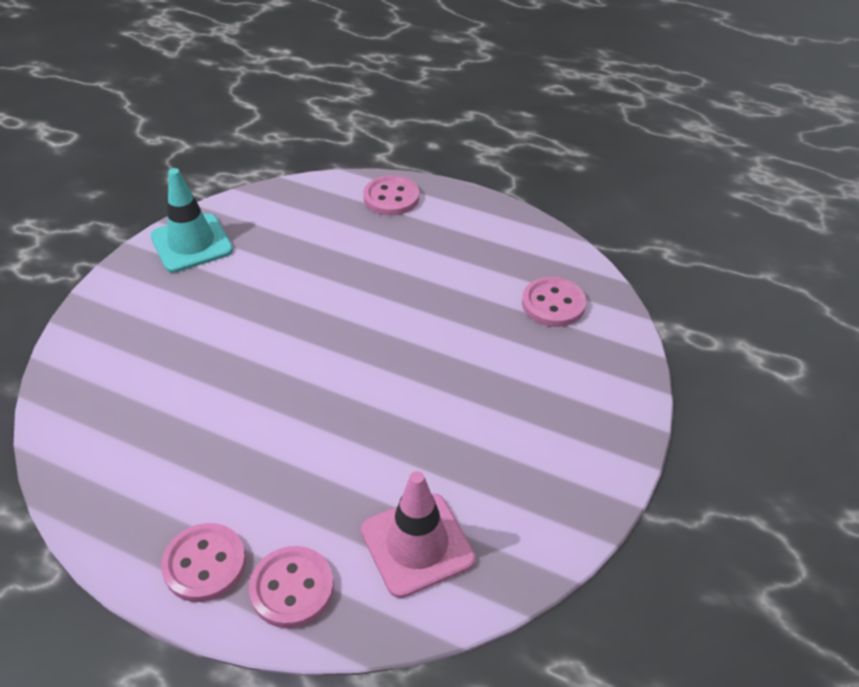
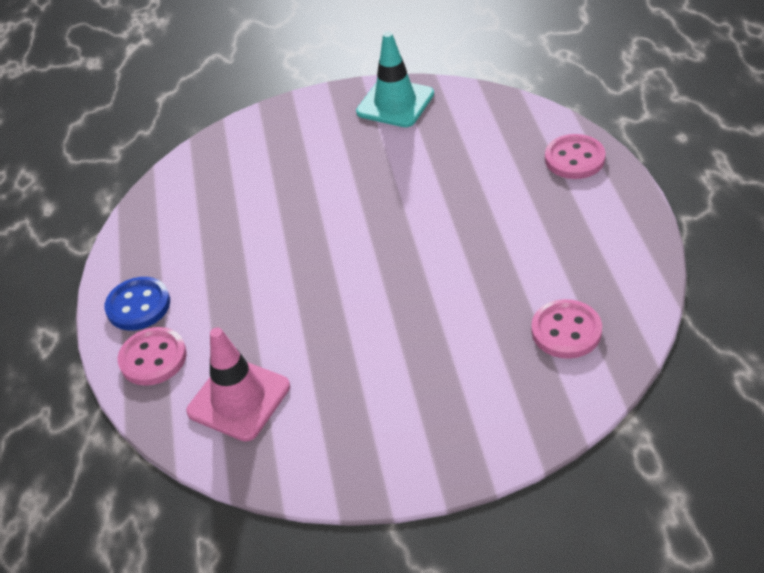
camera: 60 degrees right, 0 degrees up
(205, 564) = (138, 306): pink button -> blue button

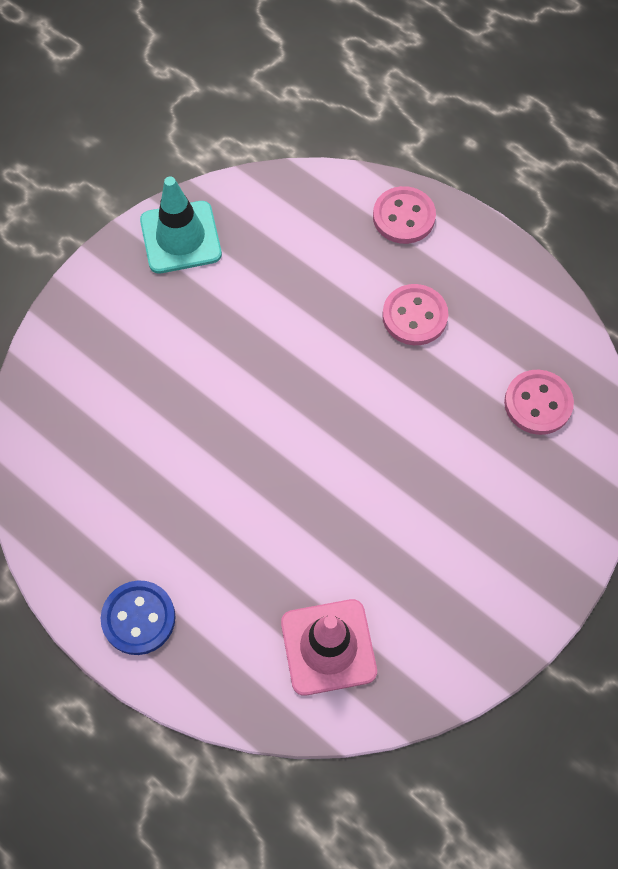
camera: 45 degrees left, 20 degrees up
(153, 358) = (209, 661): pink button -> pink button (414, 316)

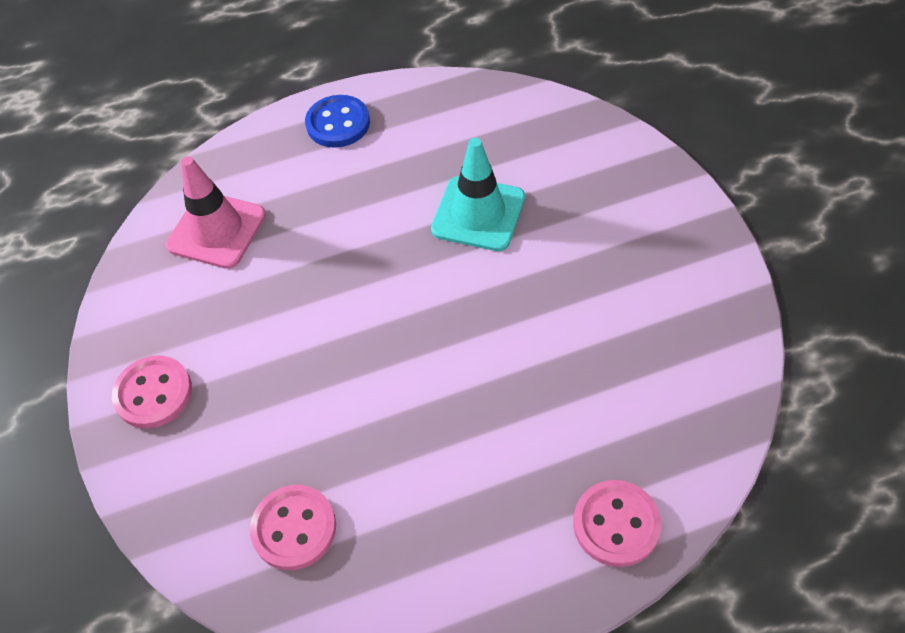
camera: 125 degrees right, 10 degrees down
(180, 237) = (701, 289): turquoise traffic cone -> turquoise traffic cone (478, 214)
(414, 316) = (476, 462): pink button -> pink button (153, 393)

